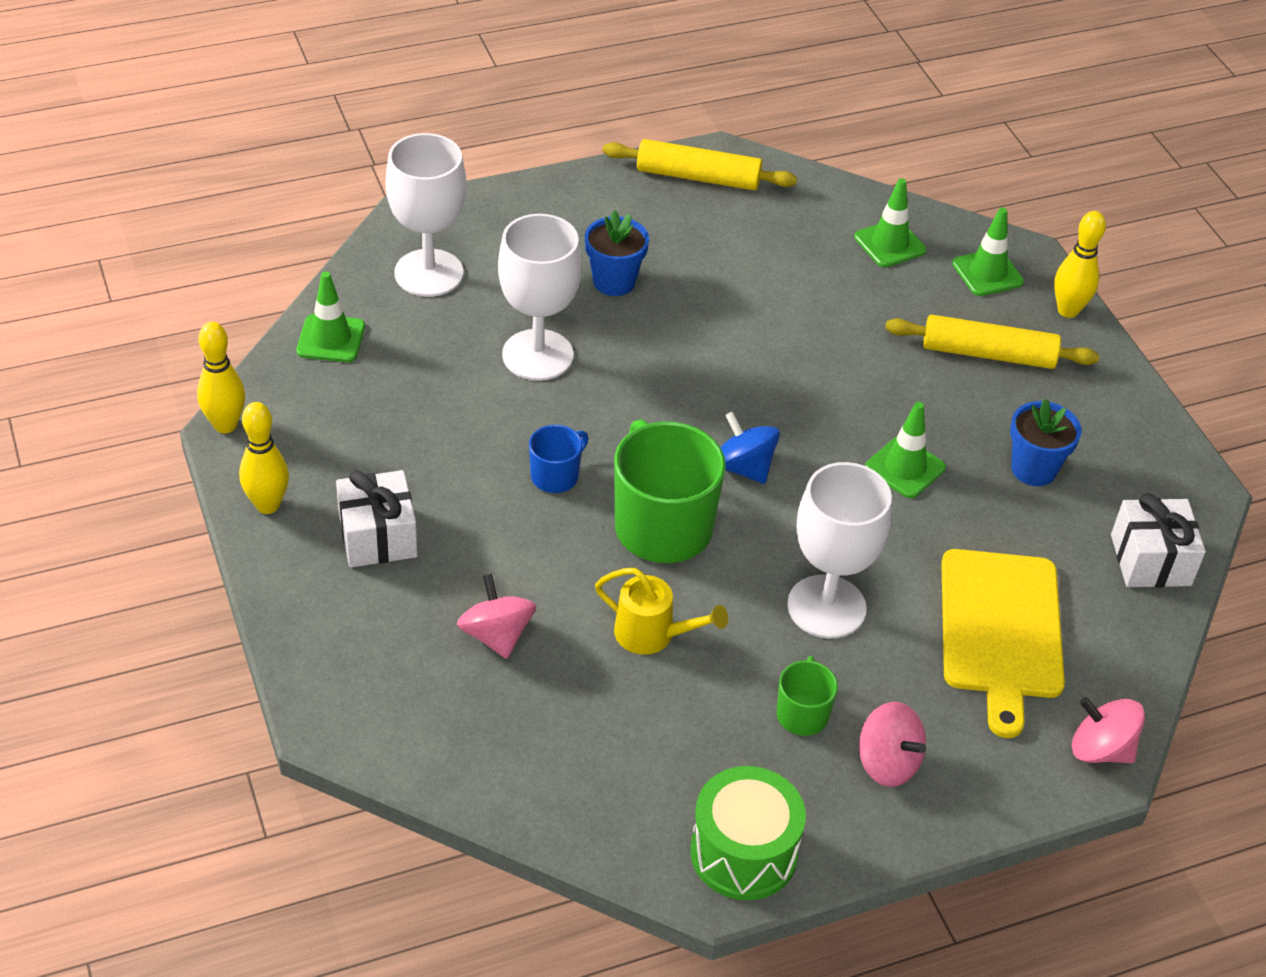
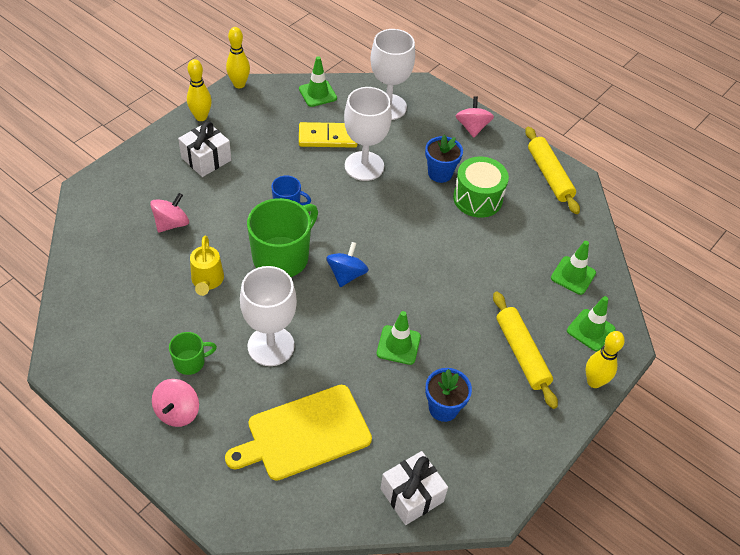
camera: 60 degrees right, 5 degrees up
(443, 369) = (328, 137): none -> yellow domino
(743, 853) = (86, 370): green drum -> green drum (477, 198)
(1100, 749) = (243, 515): pink spinning top -> pink spinning top (472, 127)

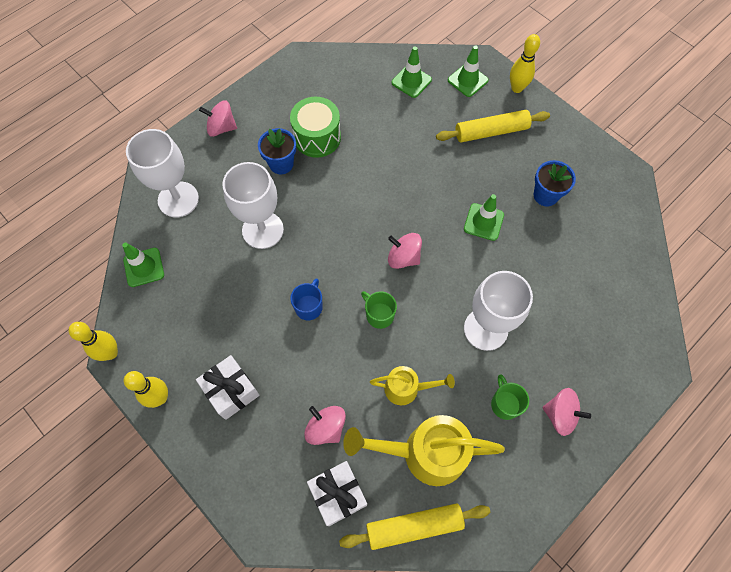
camera: 80 degrees left, 15 degrees up
(145, 296) = (424, 453): none -> yellow watering can
(282, 257) = (379, 315): green mug -> green mug, size x0.50
(304, 434) = (576, 304): yellow cutting board -> none
(328, 137) = (216, 261): yellow domino -> none
(346, 274) = (403, 257): blue spinning top -> pink spinning top
(412, 495) = (625, 227): white gift -> white gift (338, 494)
(549, 175) = (294, 76): yellow rolling pin -> yellow rolling pin (414, 526)

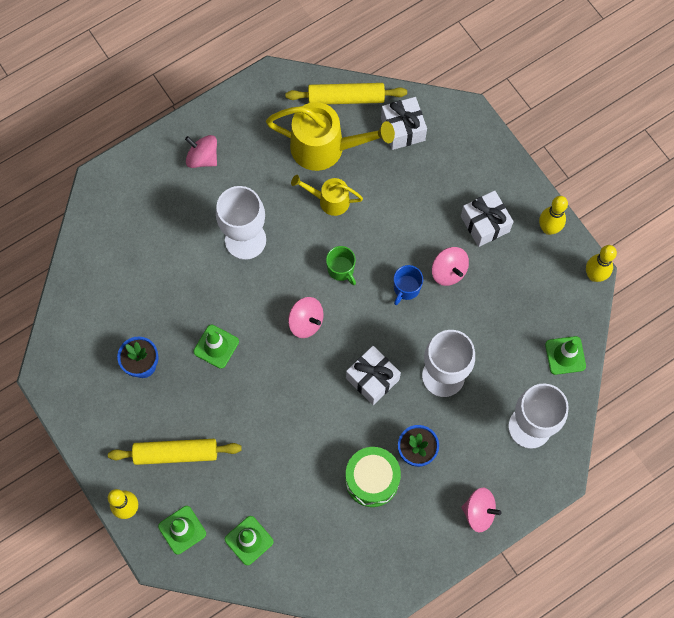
camera: 170 degrees left, 5 degrees up
(326, 428) = (405, 180): pink spinning top -> pink spinning top (448, 271)
(330, 217) = (372, 379): none -> white gift
(505, 403) = (247, 174): green mug -> none

